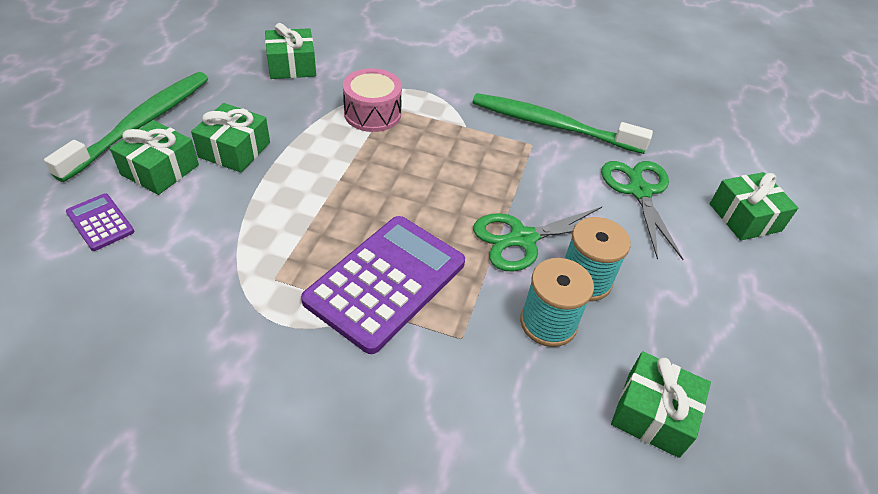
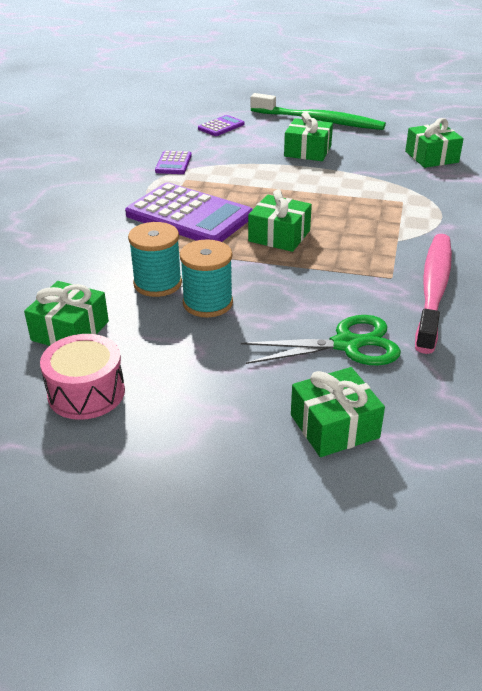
camera: 90 degrees right, 10 degrees down
(160, 170) = (275, 133): green gift -> green gift (279, 236)
(214, 289) = (173, 163): none -> purple calculator
(372, 114) = (386, 195): pink drum -> pink drum (86, 393)
(523, 239) = (250, 272): green scissors -> none
(552, 125) = (433, 290): green toothbrush -> pink toothbrush

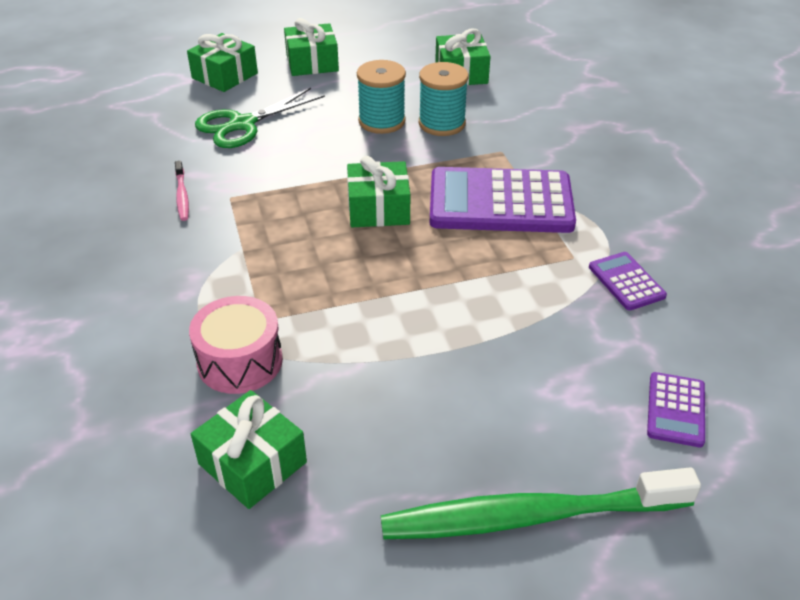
camera: 150 degrees right, 5 degrees up
(86, 393) = (400, 48): pink drum -> pink drum (240, 361)
(307, 151) = (470, 392): green gift -> green gift (312, 63)
(433, 290) = (182, 196): pink toothbrush -> pink toothbrush, size x0.41

